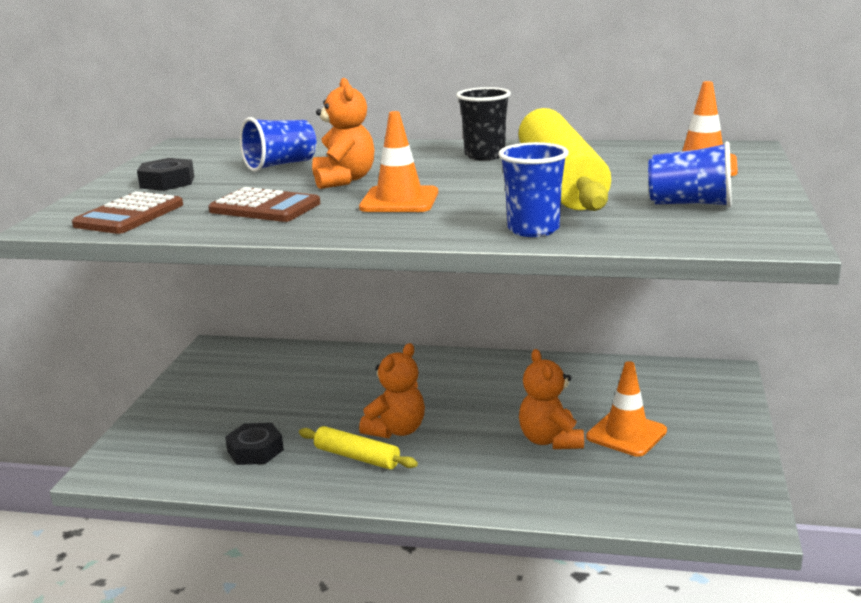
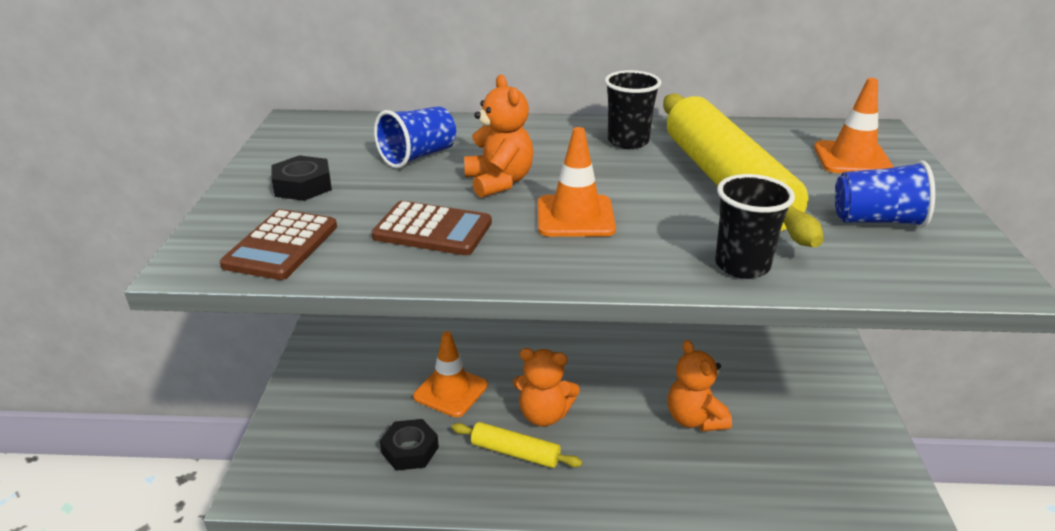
camera: 10 degrees left, 10 degrees up
(396, 430) = (544, 415): orange teddy bear -> orange teddy bear turned 75 degrees clockwise
(533, 229) = (742, 265): blue cup -> black cup
(626, 434) = (761, 407): orange traffic cone -> orange traffic cone (450, 391)

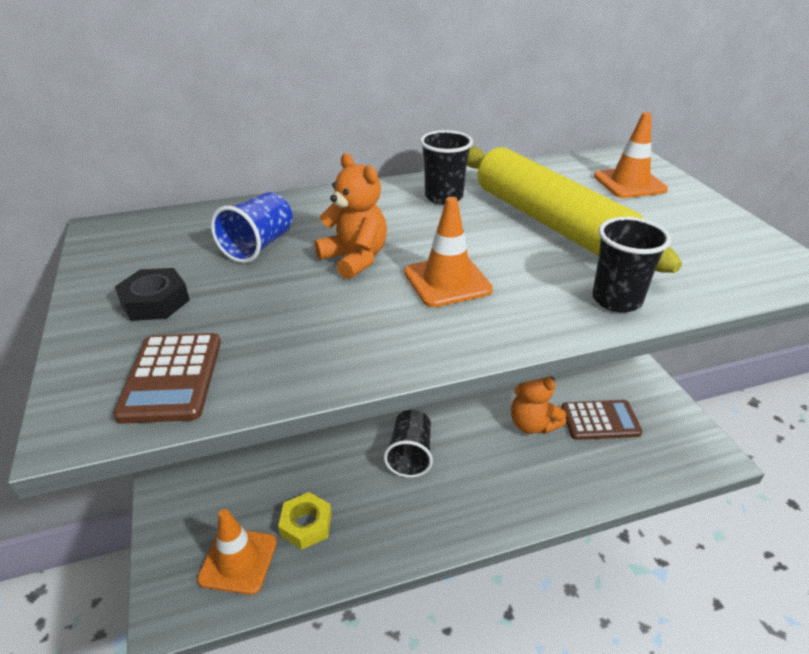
camera: 20 degrees left, 5 degrees up
(410, 450) = (306, 524): black nut -> yellow nut
(432, 230) = (322, 324): brown calculator -> brown calculator (600, 420)
(450, 391) = (318, 455): orange traffic cone -> orange traffic cone (238, 560)
(515, 452) = (402, 498): yellow rolling pin -> none
(544, 415) = (410, 455): orange teddy bear -> black cup
(876, 220) = (685, 235): blue cup -> none

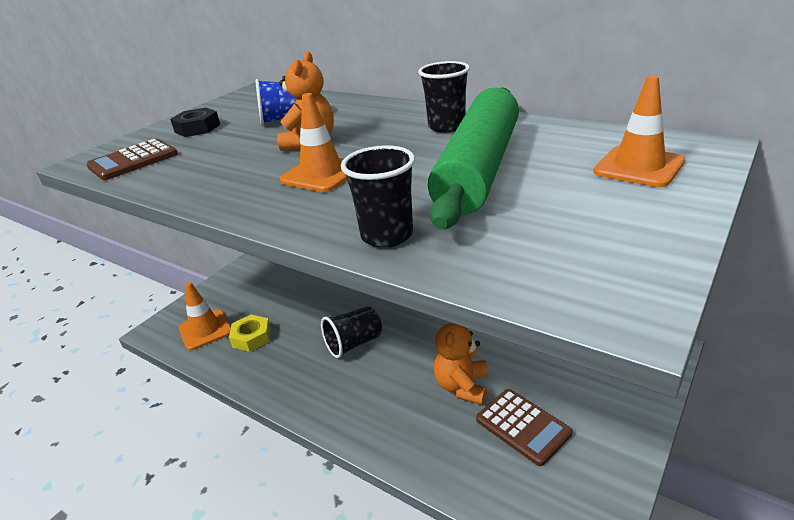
camera: 55 degrees right, 5 degrees down
(550, 222) = (479, 169): yellow rolling pin -> green rolling pin

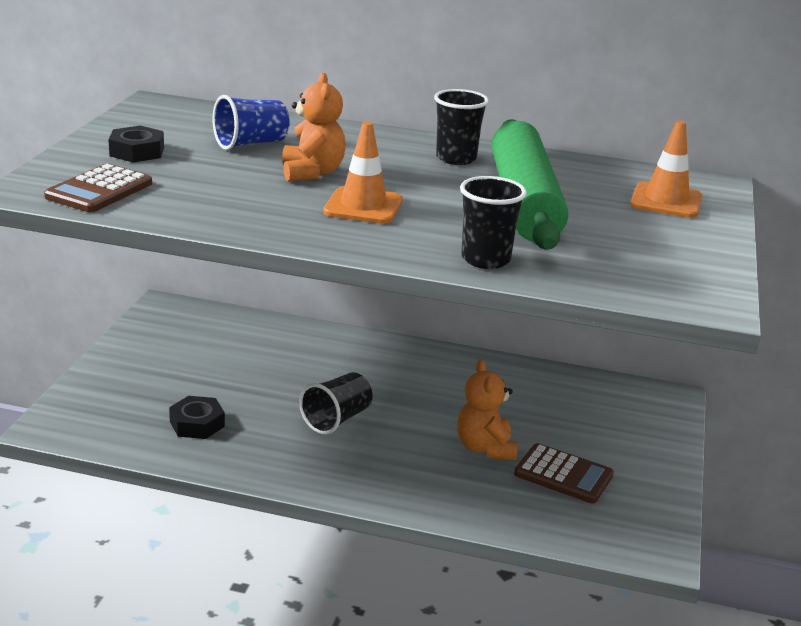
camera: 25 degrees left, 5 degrees down
(205, 330) = (123, 421): orange traffic cone -> none
(251, 337) = (197, 424): yellow nut -> black nut

